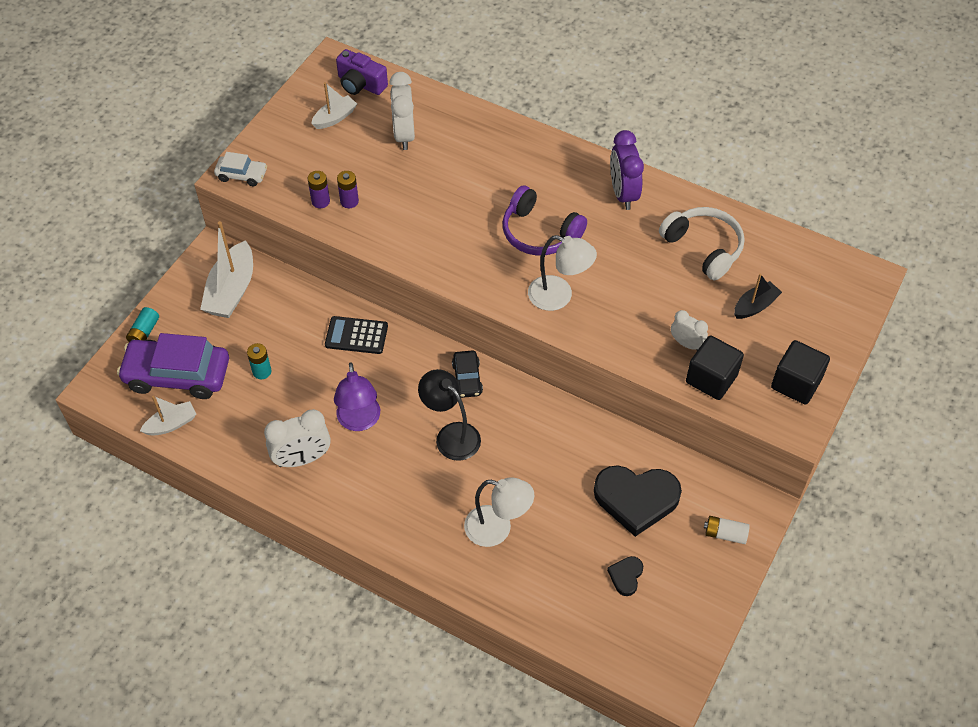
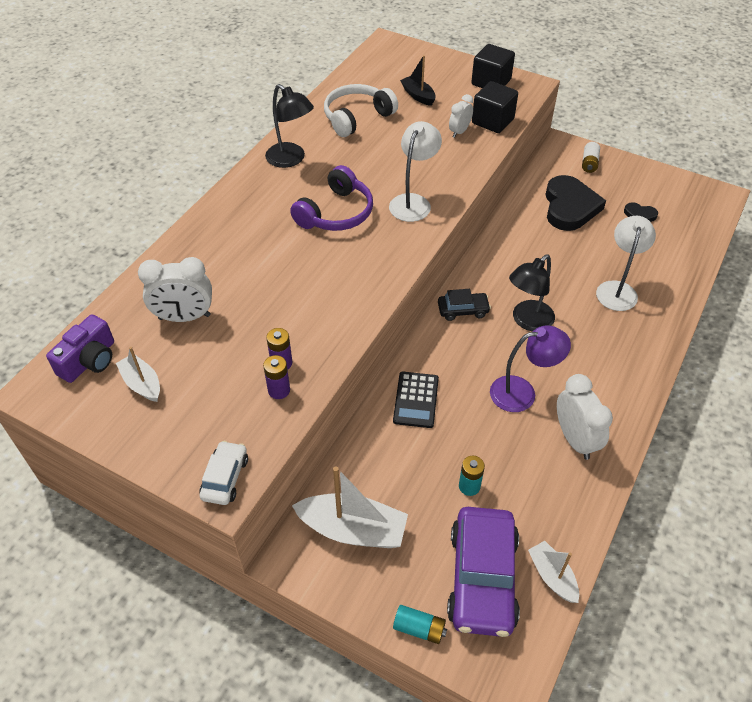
camera: 90 degrees left, 5 degrees down
(623, 194) = (291, 159): purple clock -> black lamp

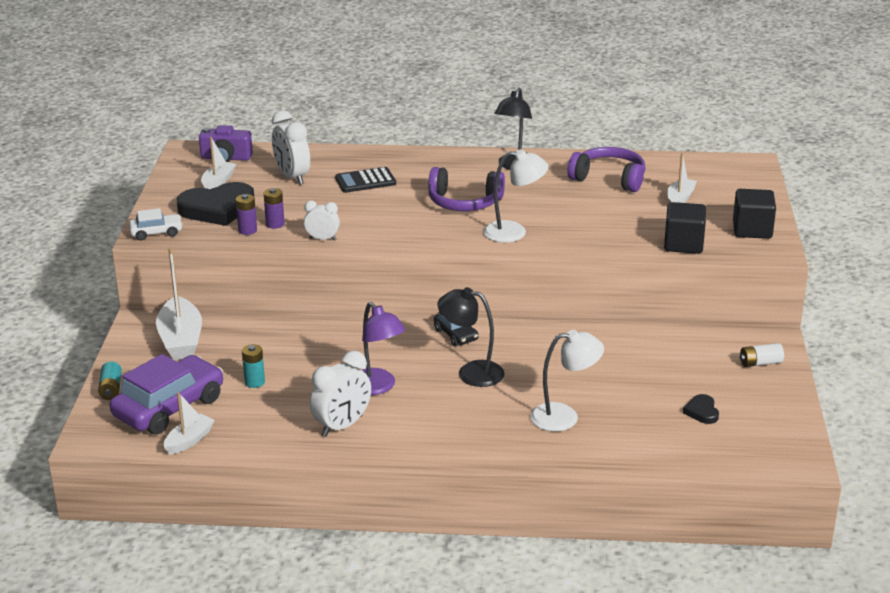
camera: 65 degrees right, 20 degrees down
(357, 117) = (609, 178): white headphones -> purple headphones
(416, 400) = (329, 336): black calculator -> black calculator (365, 181)
(418, 96) = (680, 198): black boat -> white boat
(459, 132) = (645, 231): white clock -> white clock (322, 239)
(482, 578) = (169, 407): purple car -> purple car turned 150 degrees clockwise
(569, 207) = (668, 364): black heart -> black heart (217, 209)

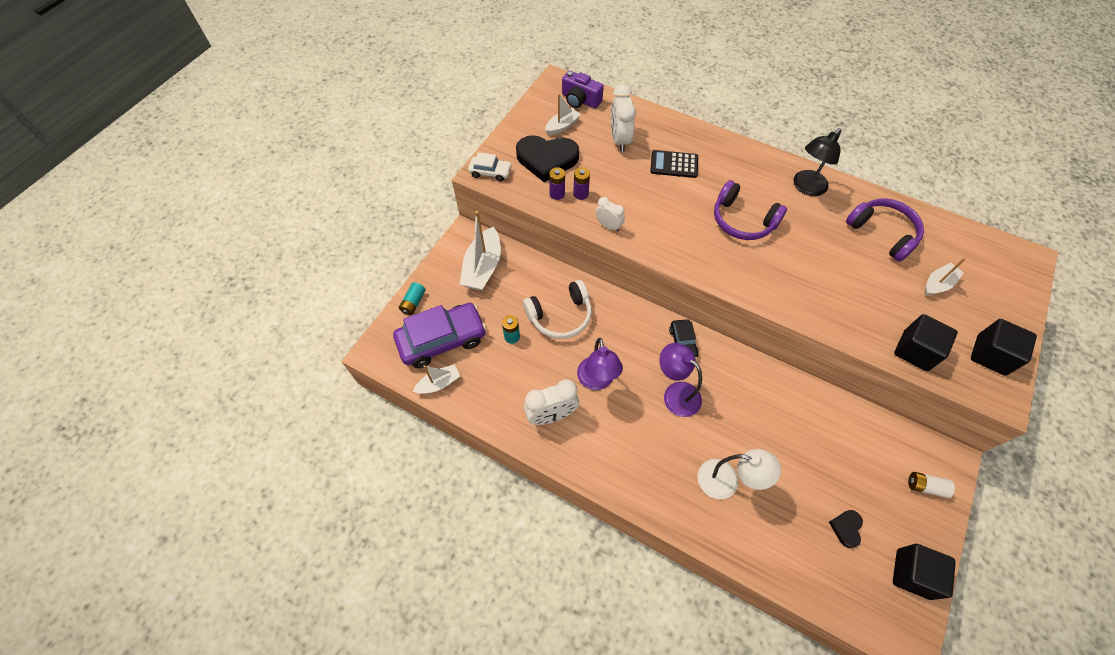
camera: 25 degrees right, 30 degrees up
(302, 352) = (560, 316): none -> white headphones
(471, 372) = (675, 393): black lamp -> purple lamp
(514, 232) = (768, 276): white lamp -> none
(781, 421) = (912, 574): none -> black cube

